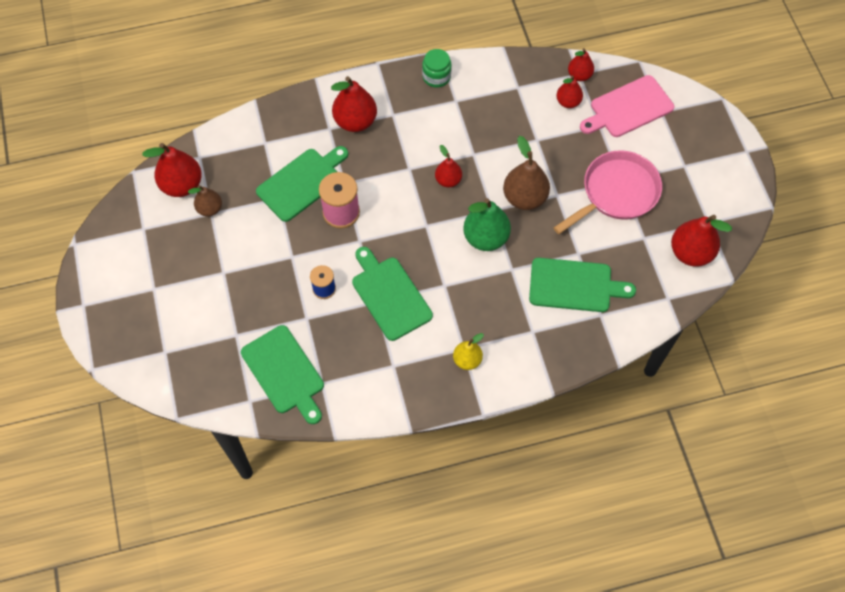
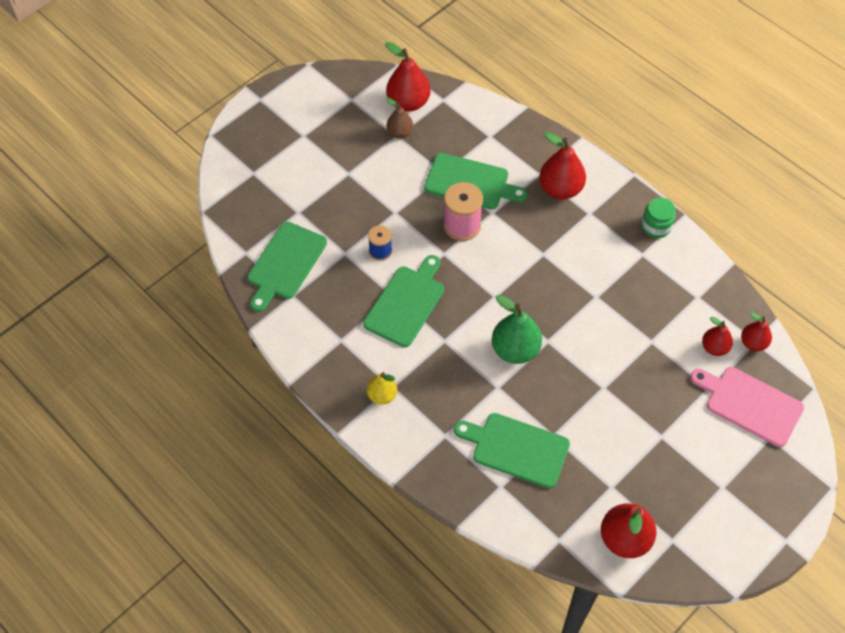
camera: 60 degrees right, 5 degrees down
(448, 180) = (553, 290): red pear -> none
(524, 198) = (580, 361): brown pear -> none
(574, 285) = (516, 449): green cutting board -> green cutting board turned 135 degrees clockwise
(616, 193) = (644, 439): pink pan -> none

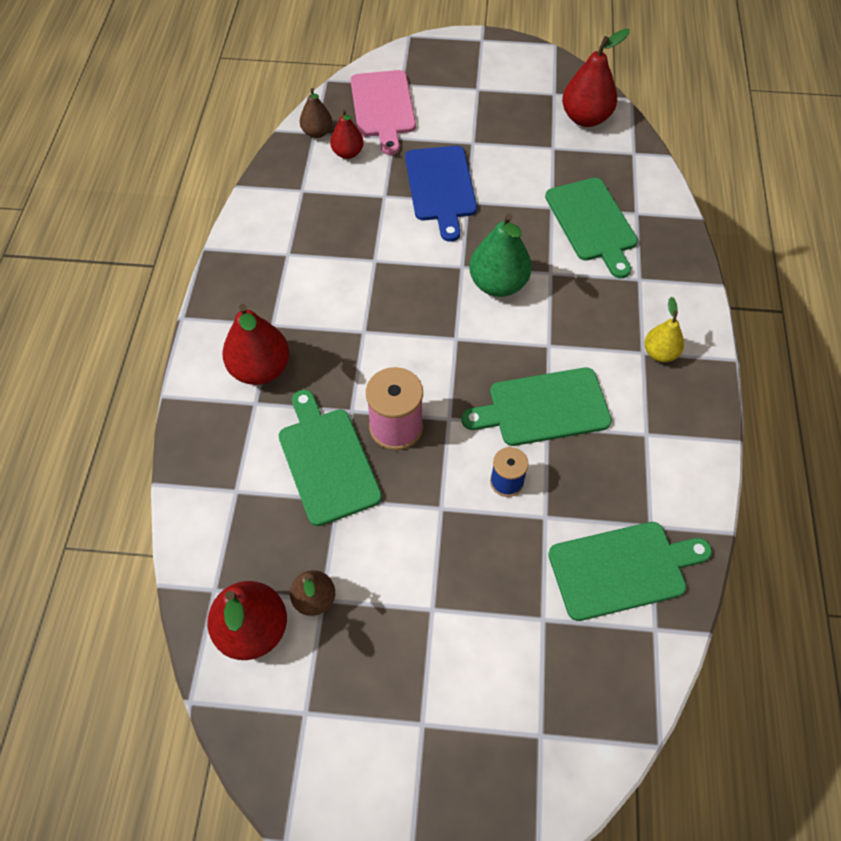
camera: 130 degrees left, 0 degrees up
(631, 381) = (441, 187): none -> blue cutting board
(656, 226) = (241, 262): green jar -> none
(753, 343) = (317, 132): red pear -> brown pear

